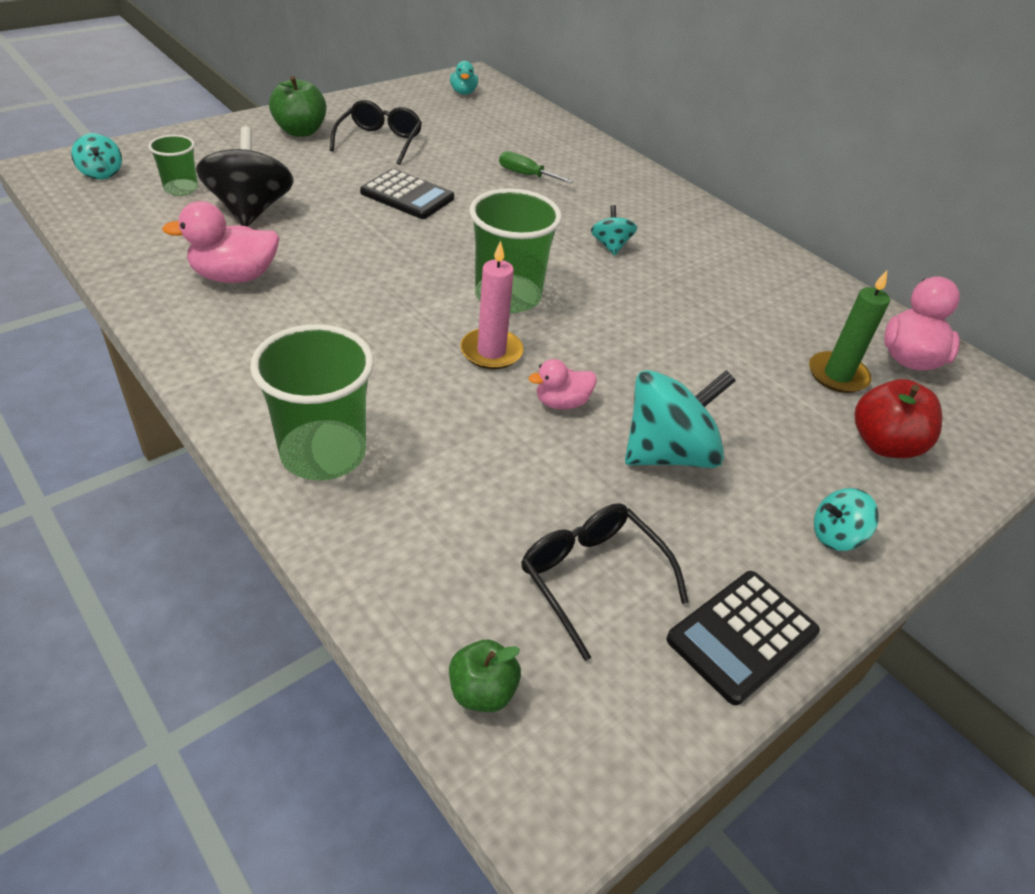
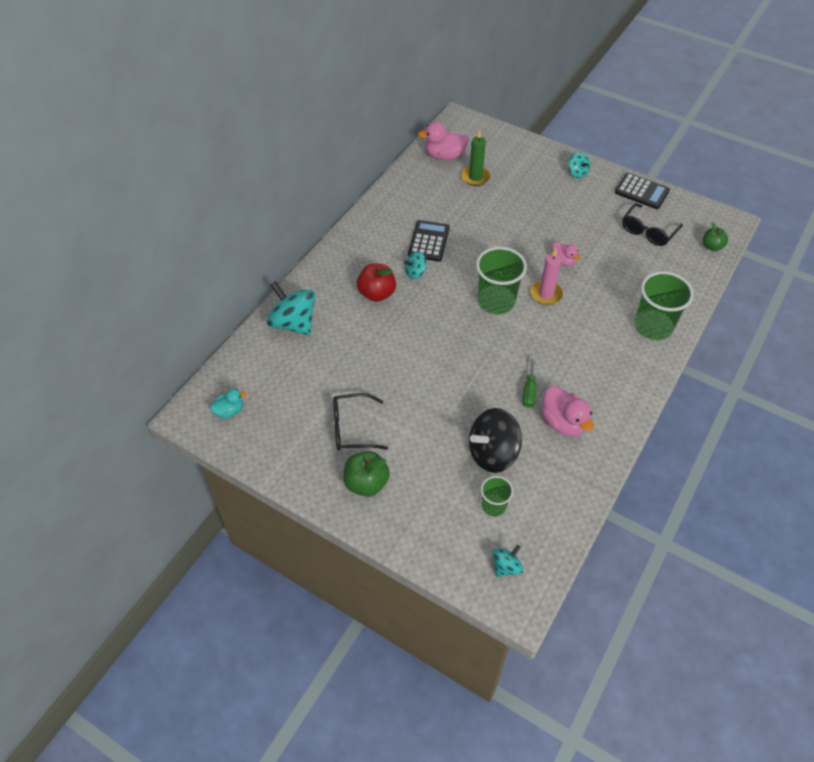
camera: 105 degrees left, 10 degrees up
(407, 195) = (420, 382): black calculator -> black calculator (428, 241)
(526, 175) = (352, 332): green screwdriver -> green screwdriver (529, 391)
(668, 453) = (569, 222): turquoise spinning top -> turquoise spinning top (293, 323)
(884, 444) = (514, 162): red apple -> red apple (377, 293)

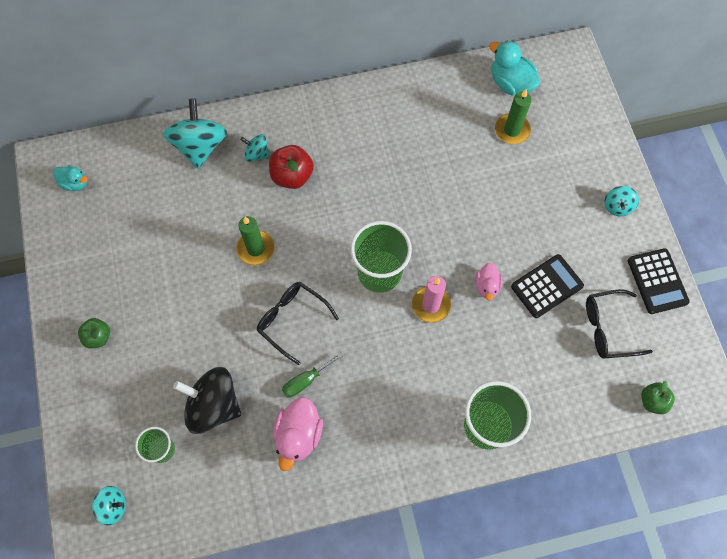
camera: 45 degrees right, 15 degrees up
(352, 428) = (139, 281): black glasses -> black glasses (291, 320)
(366, 483) = (98, 337): green apple -> green apple, size x0.64
(405, 349) = (255, 249): none -> green candle
(415, 272) = (345, 183): turquoise spinning top -> turquoise spinning top (257, 154)
(428, 241) = (392, 162): black calculator -> black calculator (546, 286)
(444, 156) = (510, 83): pink duck -> turquoise duck

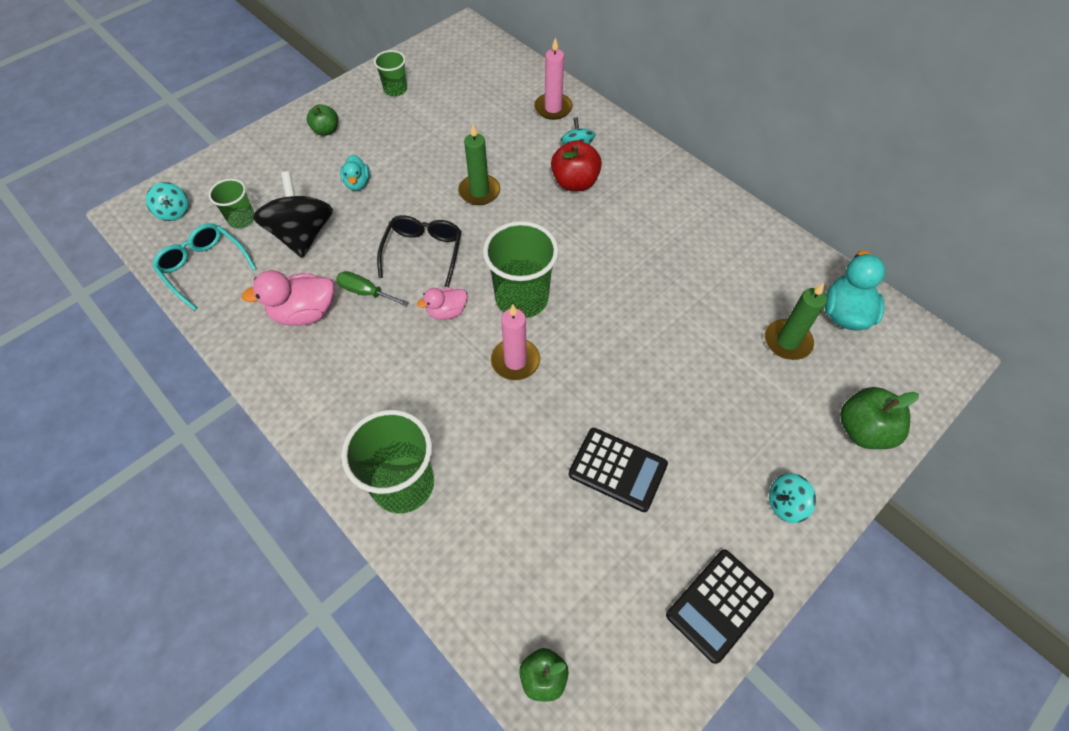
camera: 60 degrees right, 10 degrees down
(75, 183) = (457, 53): turquoise duck -> turquoise duck (357, 183)
(86, 256) = (395, 89): none -> green cup
(199, 500) = (204, 267): none -> turquoise glasses
(200, 146) = (553, 108): turquoise spinning top -> pink candle
(487, 286) = (574, 405): pink duck -> pink duck (447, 312)
(594, 133) = (863, 430): none -> green apple
(608, 328) = (610, 569): black glasses -> none

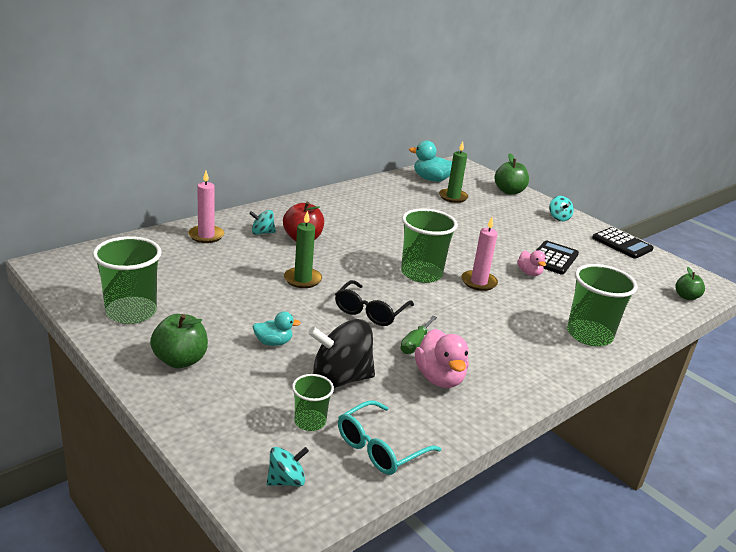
camera: 90 degrees left, 30 degrees down
(326, 131) = (180, 360): green apple -> green apple, size x1.56
(395, 89) = (131, 312): green cup -> green cup, size x1.82
(423, 252) = (370, 312): black glasses -> black glasses turned 75 degrees counterclockwise
(447, 312) = (435, 306): pink duck -> pink duck (529, 273)

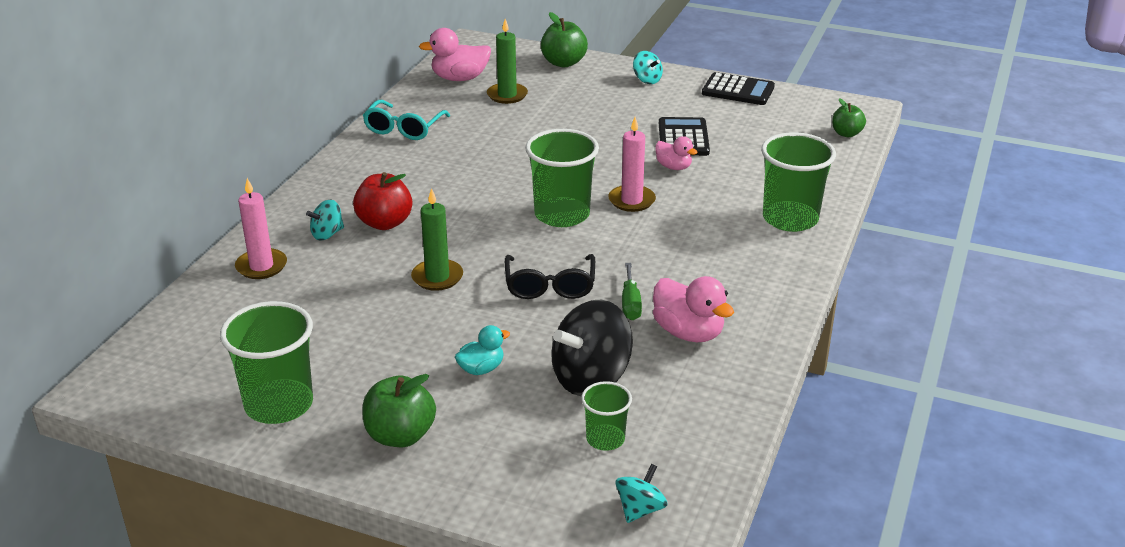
camera: 25 degrees left, 5 degrees up
(379, 448) = (697, 434): turquoise glasses -> turquoise glasses (403, 129)
(431, 179) = (460, 78): turquoise duck -> pink duck

